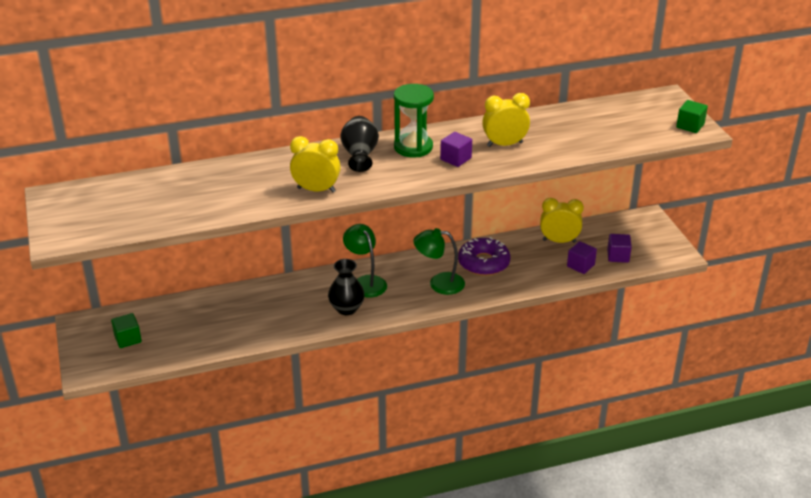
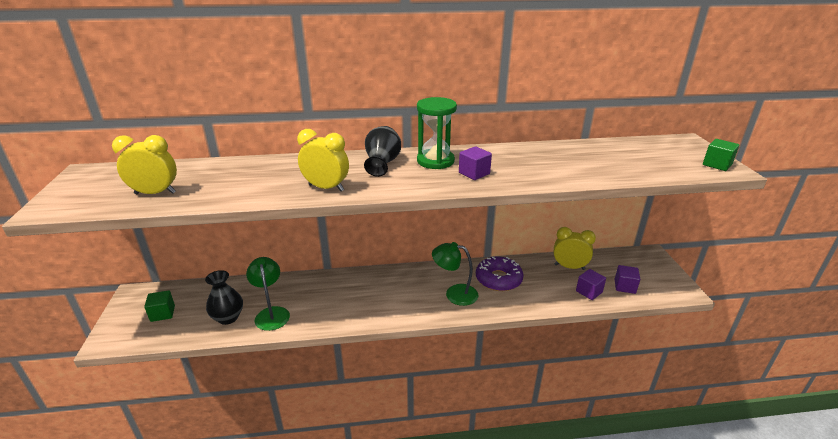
camera: 10 degrees right, 5 degrees down
(346, 308) = (364, 308): black vase -> black vase (228, 317)
(365, 282) = (389, 285): green lamp -> green lamp (271, 313)
(504, 144) = (525, 165): yellow clock -> yellow clock (155, 193)

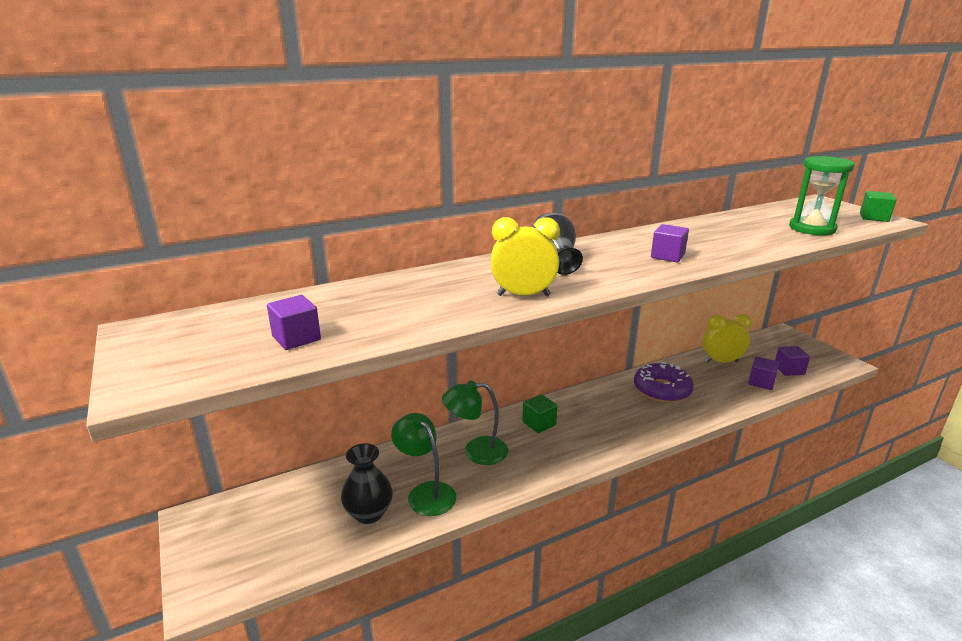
camera: 20 degrees left, 5 degrees down
(155, 193) = (296, 338): yellow clock -> purple cube
(162, 313) = (264, 533): green cube -> green cube (539, 423)
(435, 161) = (609, 250): green hourglass -> green hourglass (812, 228)
(454, 293) = (629, 415): green lamp -> green lamp (476, 451)

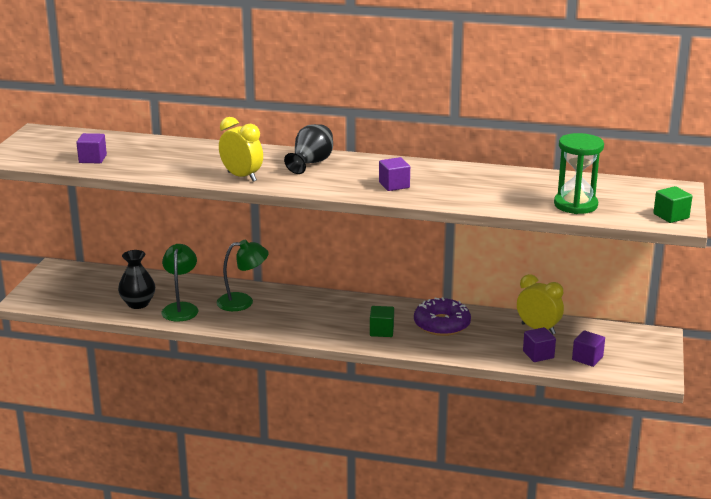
camera: 40 degrees right, 0 degrees up
(476, 451) = (243, 302): green lamp -> green lamp turned 135 degrees clockwise
(539, 423) = (310, 305): green cube -> green cube (381, 331)

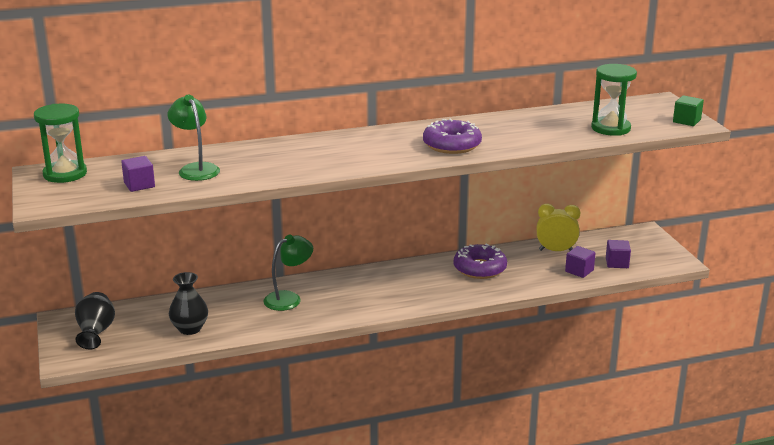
camera: 30 degrees left, 0 degrees up
(53, 137) = (65, 174): none -> green hourglass
(181, 308) = (237, 320): green lamp -> green lamp (196, 169)
(242, 176) = (310, 168): yellow clock -> none
(311, 163) = (354, 143): black vase -> black vase (95, 333)
(381, 331) = (438, 288): green cube -> none
(394, 185) = (452, 145): purple cube -> purple donut

